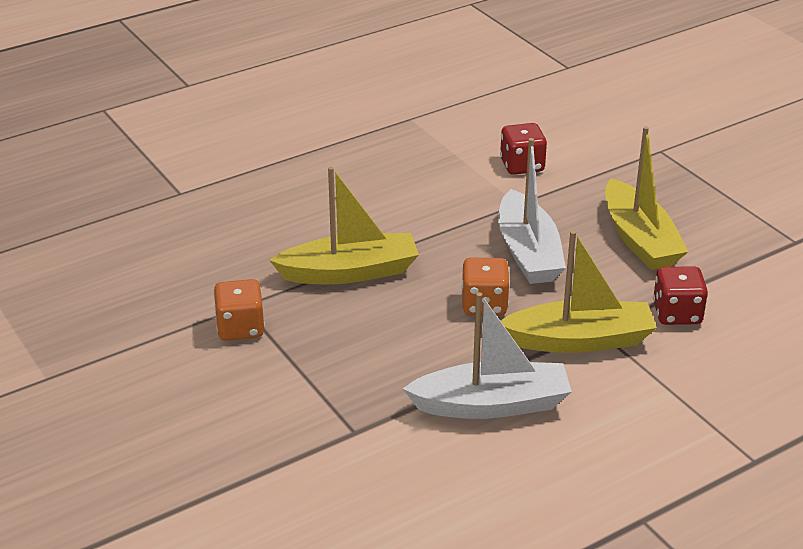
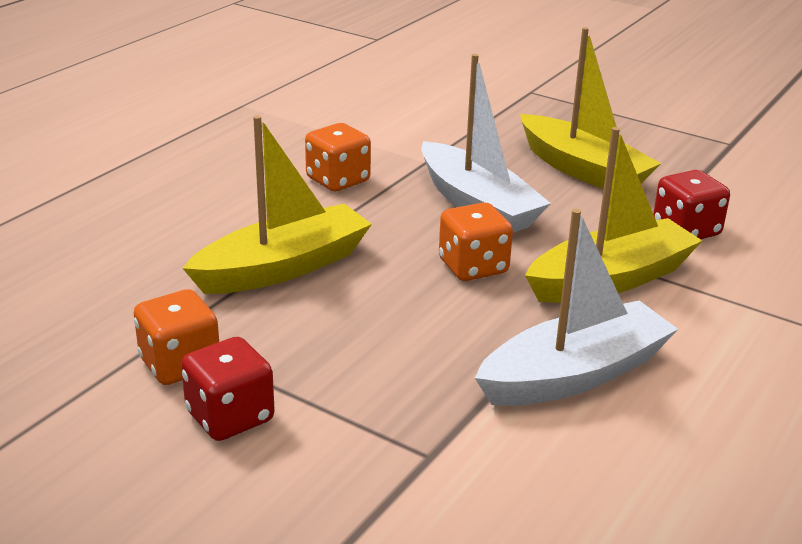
camera: 25 degrees left, 5 degrees down
(437, 206) = (338, 180): none -> orange dice
(522, 165) = (401, 127): red dice -> red dice (230, 417)

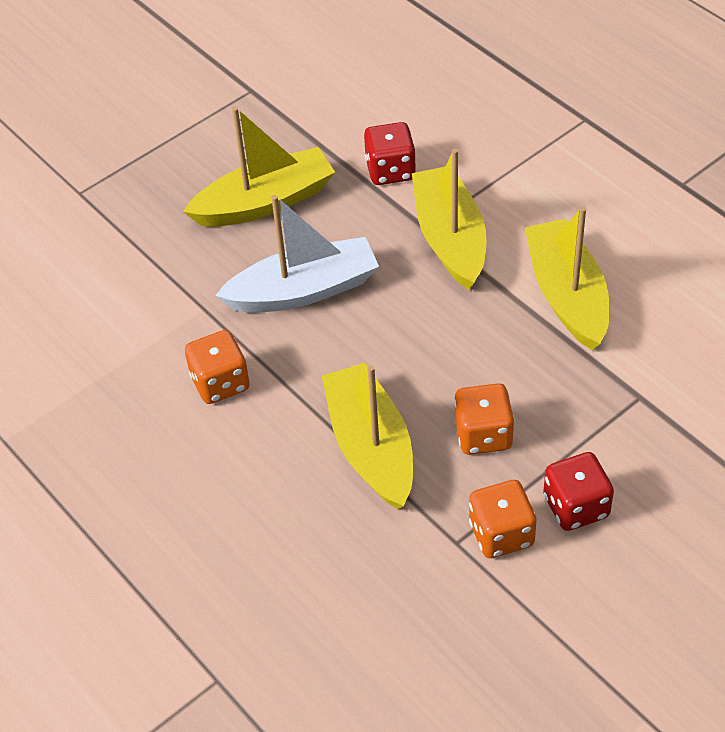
camera: 70 degrees left, 20 degrees up
(473, 267) = (407, 318): orange dice -> orange dice (483, 435)
(574, 374) = (567, 295): white boat -> yellow boat

